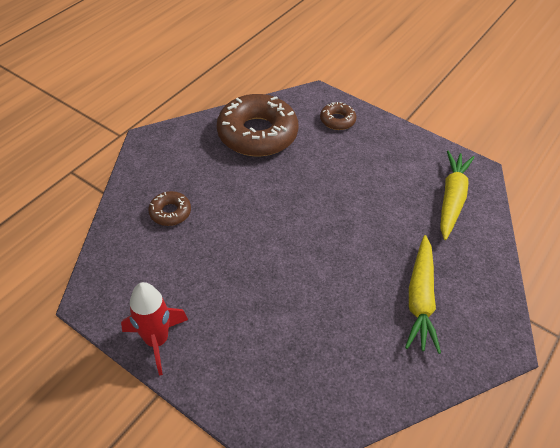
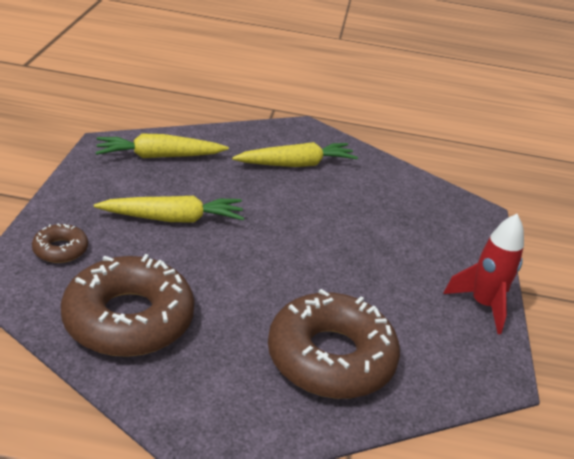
camera: 120 degrees left, 15 degrees down
(170, 212) = (330, 357): brown donut -> brown donut, size x2.17
(354, 181) = (173, 219): none -> yellow carrot

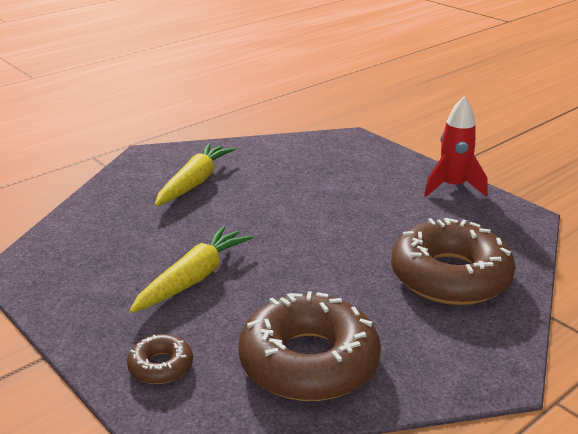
camera: 45 degrees left, 5 degrees down
(159, 156) = (84, 246): yellow carrot -> none

